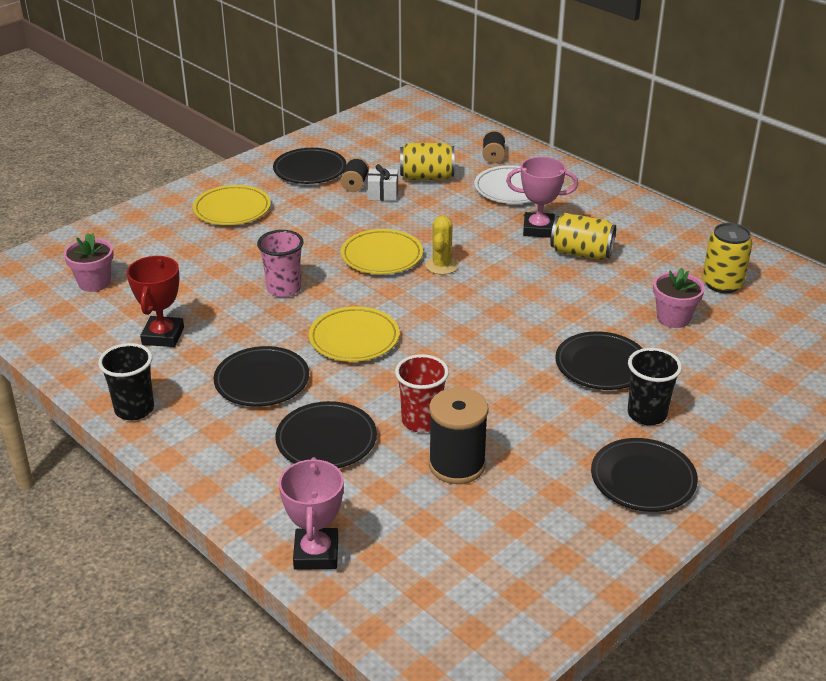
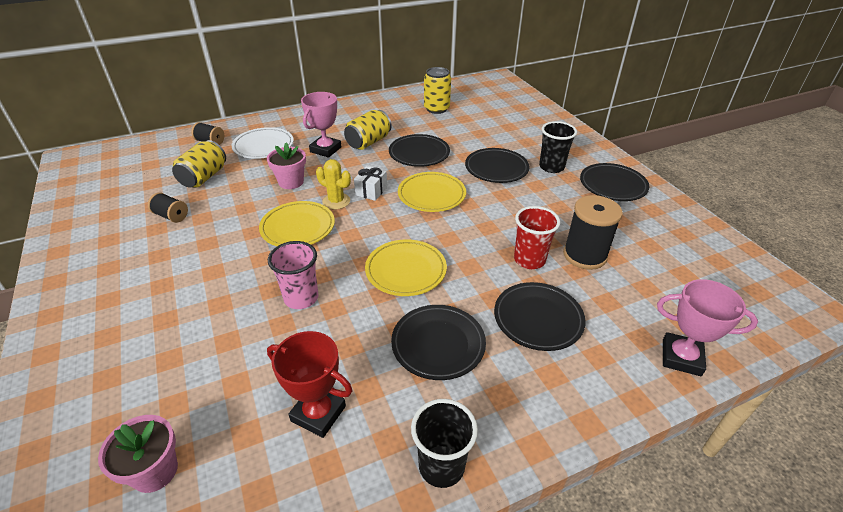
camera: 70 degrees left, 5 degrees up
(232, 209) = (124, 306): yellow plate -> yellow plate (431, 195)
(310, 170) = (114, 237): black plate -> black plate (419, 154)
(383, 194) = (204, 205): white gift -> white gift (371, 191)
(673, 318) = (461, 132): pink flower pot -> pink flower pot (291, 182)

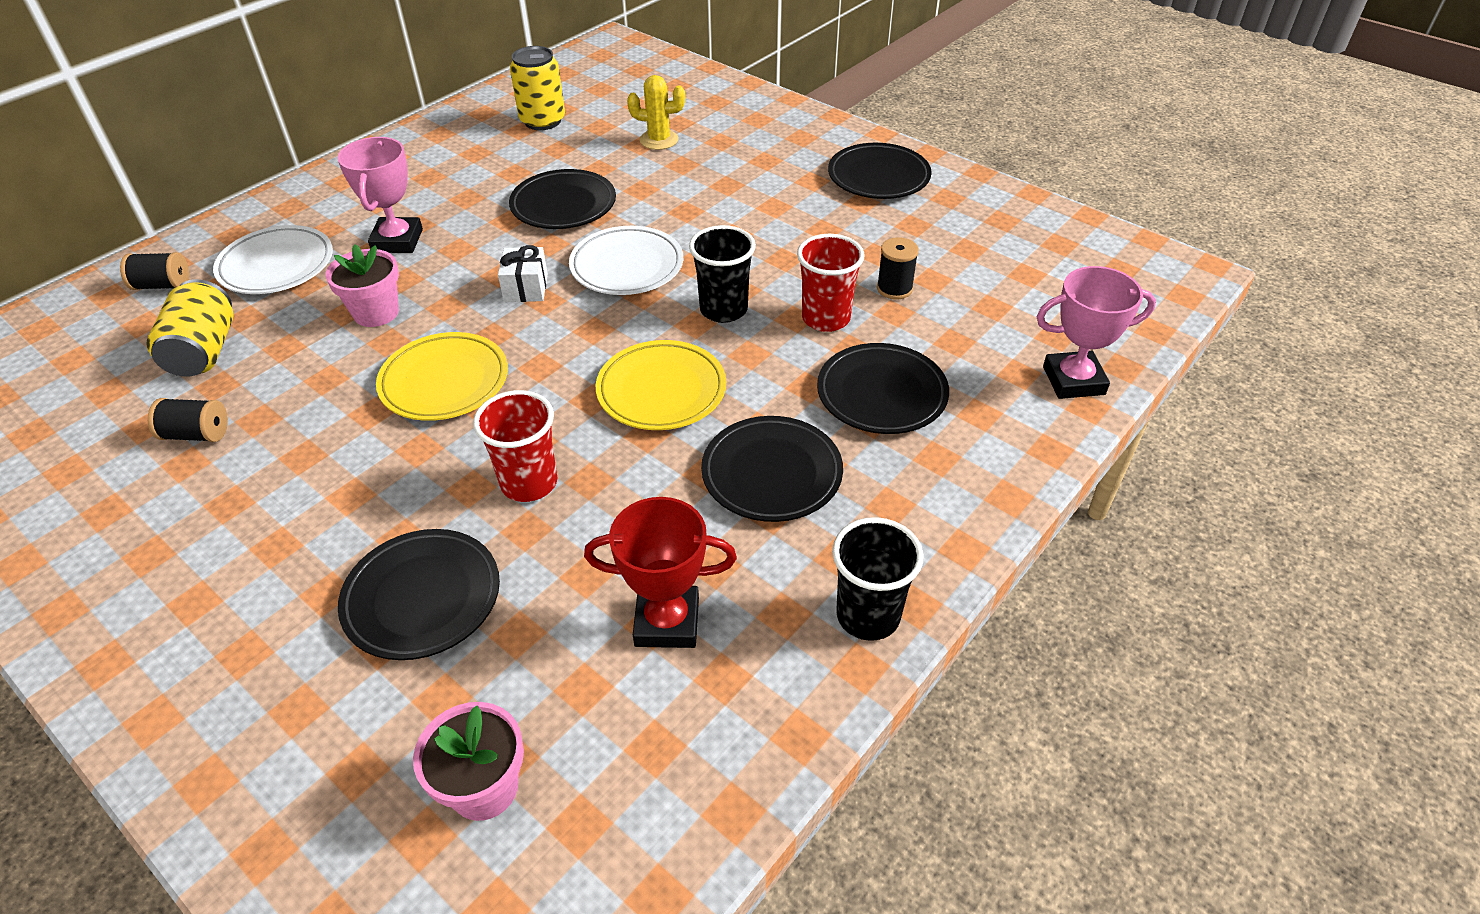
camera: 25 degrees left, 5 degrees up
(301, 298) = (529, 483): pink cup -> red cup
(336, 201) = (479, 321): yellow cactus -> yellow cactus (659, 140)
(368, 142) = (464, 208): yellow can -> none
(431, 195) = (627, 266): yellow plate -> white plate
(496, 169) = (700, 197): black plate -> black plate (422, 598)
(551, 167) = (779, 172): black cup -> black cup (723, 309)
(584, 255) = (894, 288): black spool -> black spool, size x0.56

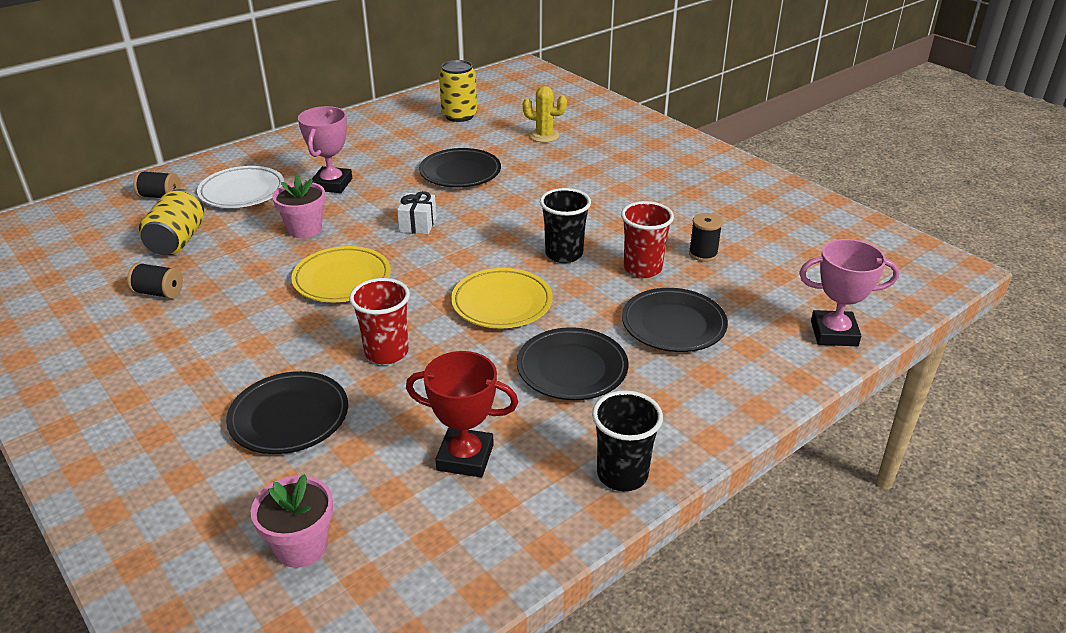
camera: 10 degrees right, 10 degrees down
(627, 266) = (497, 218): white plate -> none
(878, 177) = (710, 176): black plate -> none

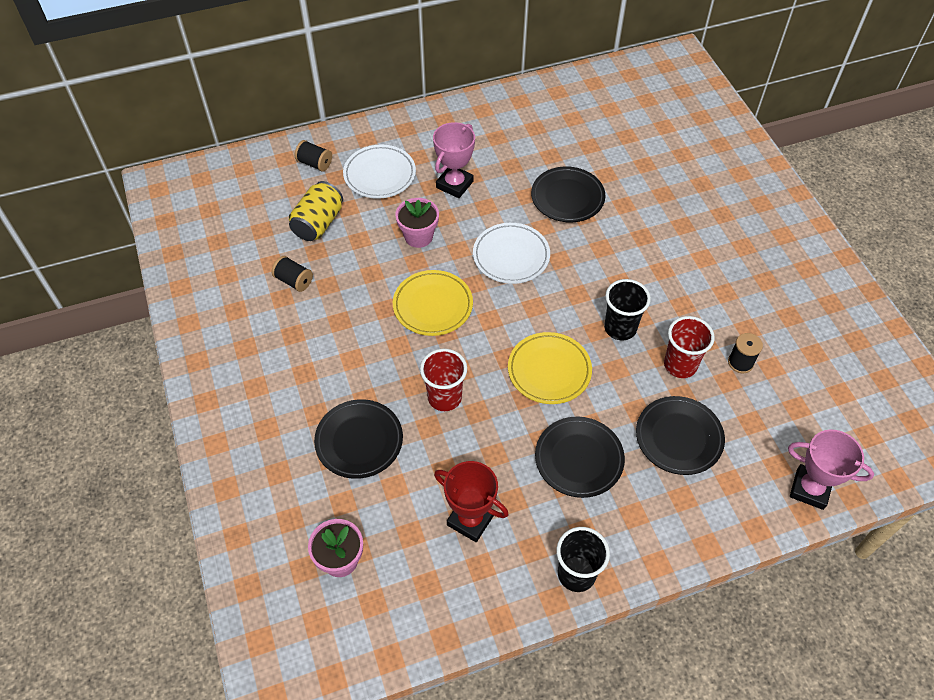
camera: 20 degrees right, 20 degrees up
(418, 224) = (511, 256): white gift -> white plate
(459, 116) = (592, 116): yellow can -> none
(544, 136) = (660, 165): yellow cactus -> none

